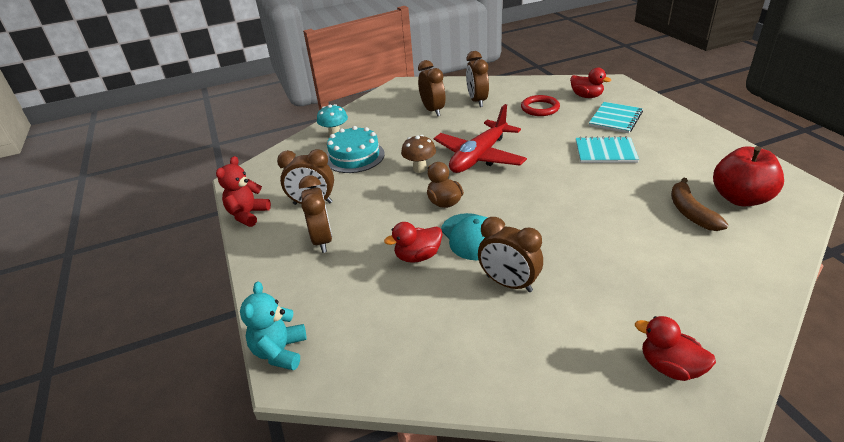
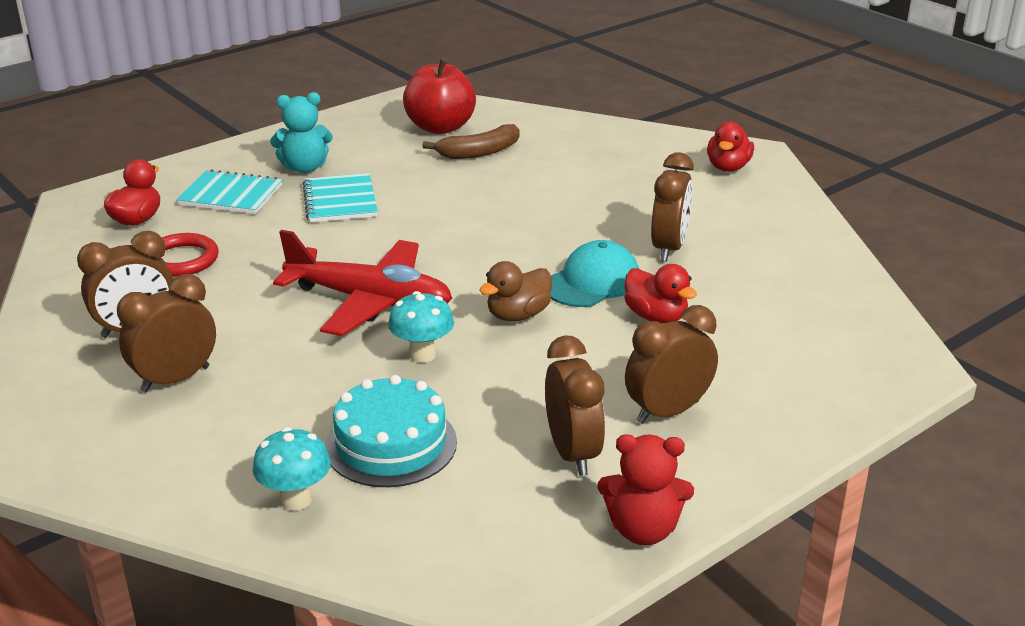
camera: 110 degrees left, 5 degrees down
(280, 352) = (893, 385): turquoise teddy bear -> turquoise teddy bear (304, 168)
(420, 169) = (422, 355): brown mushroom -> turquoise mushroom

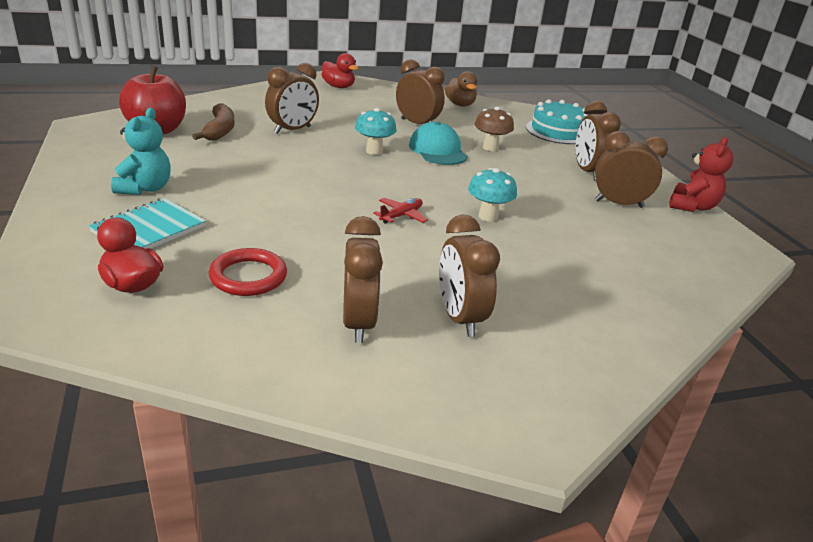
camera: 70 degrees left, 0 degrees up
(296, 500) = (645, 299): turquoise mushroom -> turquoise mushroom (374, 151)
(340, 201) = (228, 190): turquoise notebook -> none
(370, 301) = (401, 216): red plane -> red plane, size x0.41
(391, 444) = (590, 251): turquoise cake -> turquoise cake (558, 131)
(518, 315) = (460, 178): brown duck -> brown duck (460, 105)
(533, 184) = (292, 130): none -> brown clock
(656, 317) = (490, 148): red duck -> brown mushroom

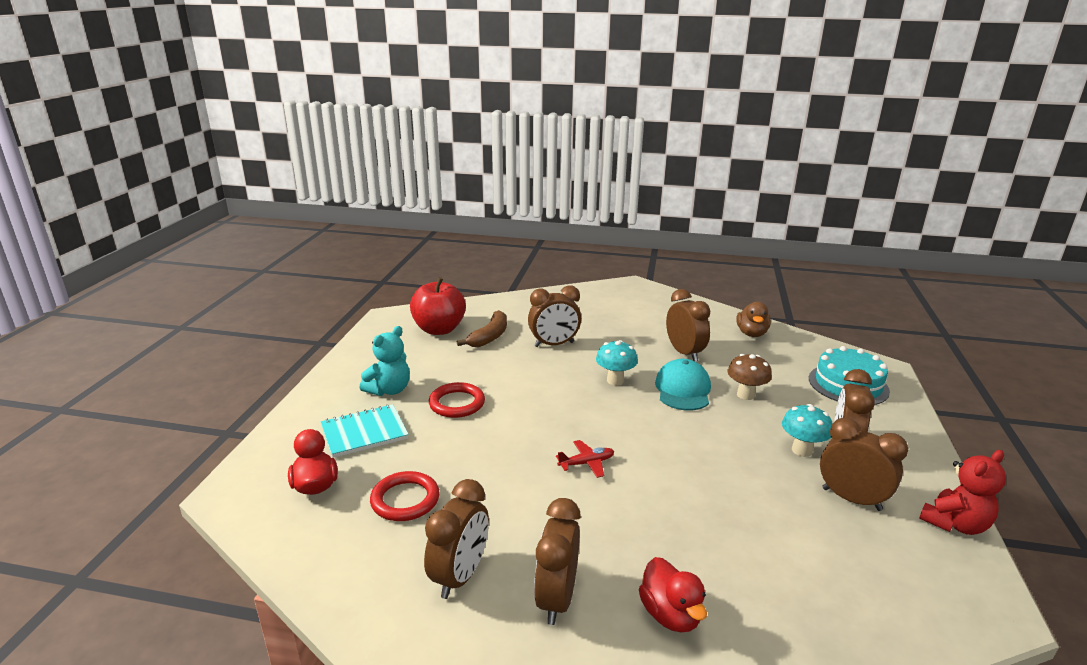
camera: 30 degrees right, 5 degrees down
(233, 189) = (457, 403): none -> red ring
(338, 87) = (634, 297): red duck -> red duck (670, 614)
(488, 216) = (677, 483): turquoise mushroom -> turquoise mushroom (802, 450)

